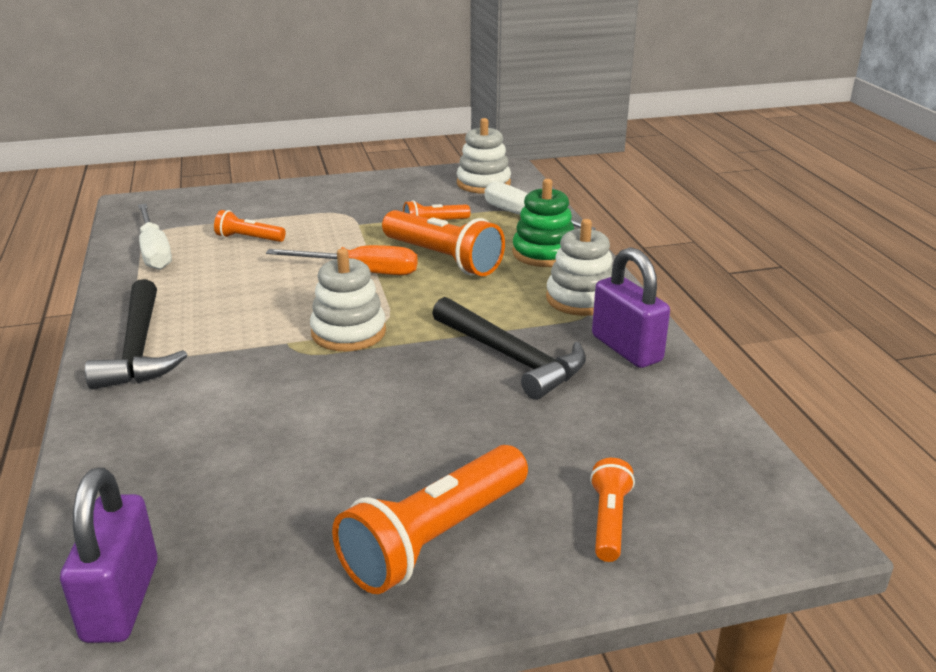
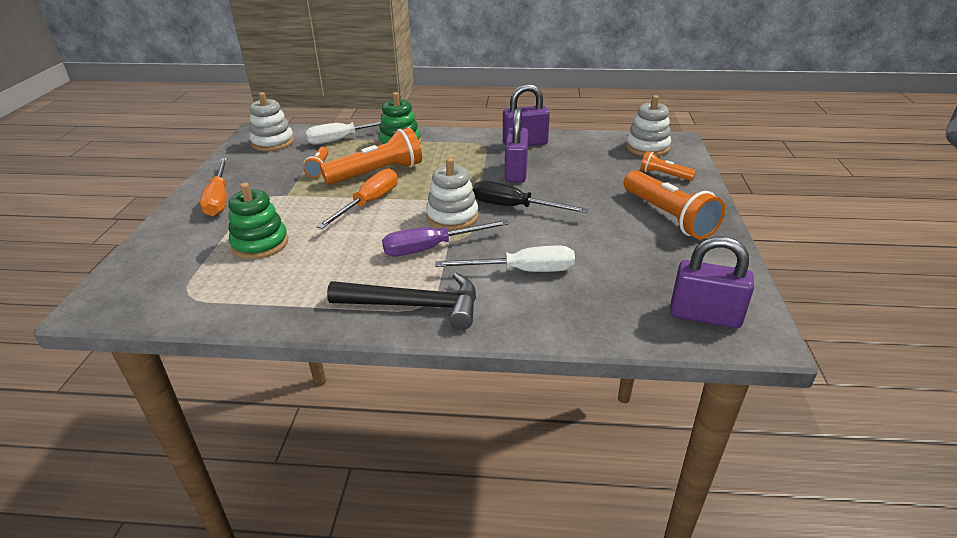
camera: 70 degrees left, 5 degrees up
(154, 251) = (233, 294): white screwdriver -> white screwdriver (522, 271)
(249, 238) = (260, 244): orange flashlight -> green stacking toy
(265, 334) = (432, 248): none -> purple screwdriver
(333, 195) = (219, 199): none -> orange screwdriver
(397, 375) = (514, 207): none -> black screwdriver
(512, 358) = (516, 172): black hammer -> purple padlock
(580, 299) = (465, 144): white stacking toy -> white stacking toy (647, 147)

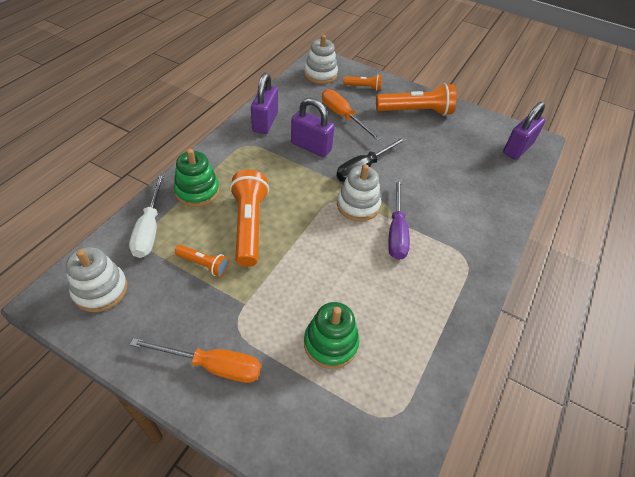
camera: 70 degrees left, 15 degrees up
(369, 203) = (303, 247): orange screwdriver -> orange screwdriver (343, 116)
(415, 306) = (465, 264): black hammer -> none
(522, 271) = (447, 198): white screwdriver -> none
(664, 175) = (363, 87): orange flashlight -> orange flashlight turned 135 degrees counterclockwise

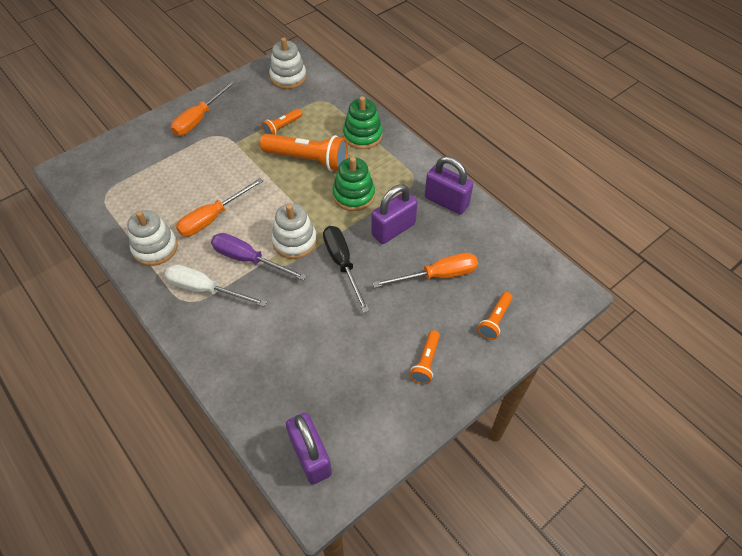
camera: 115 degrees right, 5 degrees up
(149, 228) = (333, 104): white screwdriver -> white screwdriver (205, 289)
(320, 74) = (533, 280): white stacking toy -> white stacking toy (155, 248)
(330, 343) = (174, 179): green stacking toy -> green stacking toy (354, 195)
(365, 279) = (213, 218): none -> orange screwdriver
(416, 111) = (425, 362): orange flashlight -> orange flashlight, size x0.52

